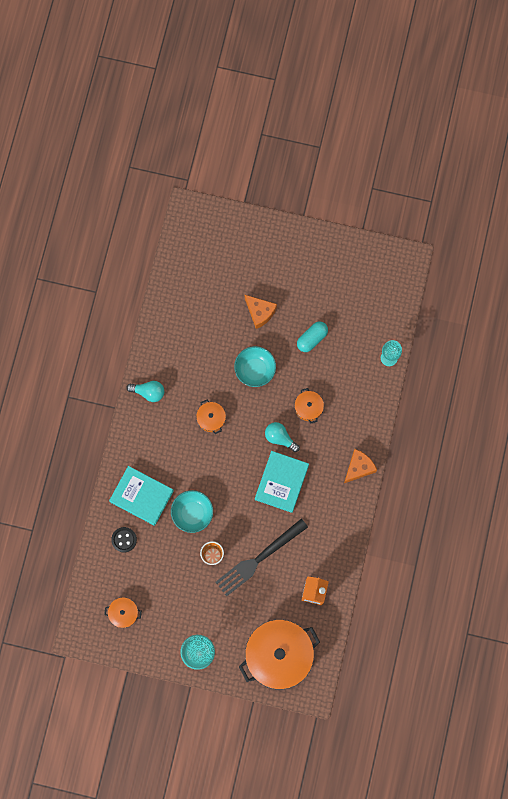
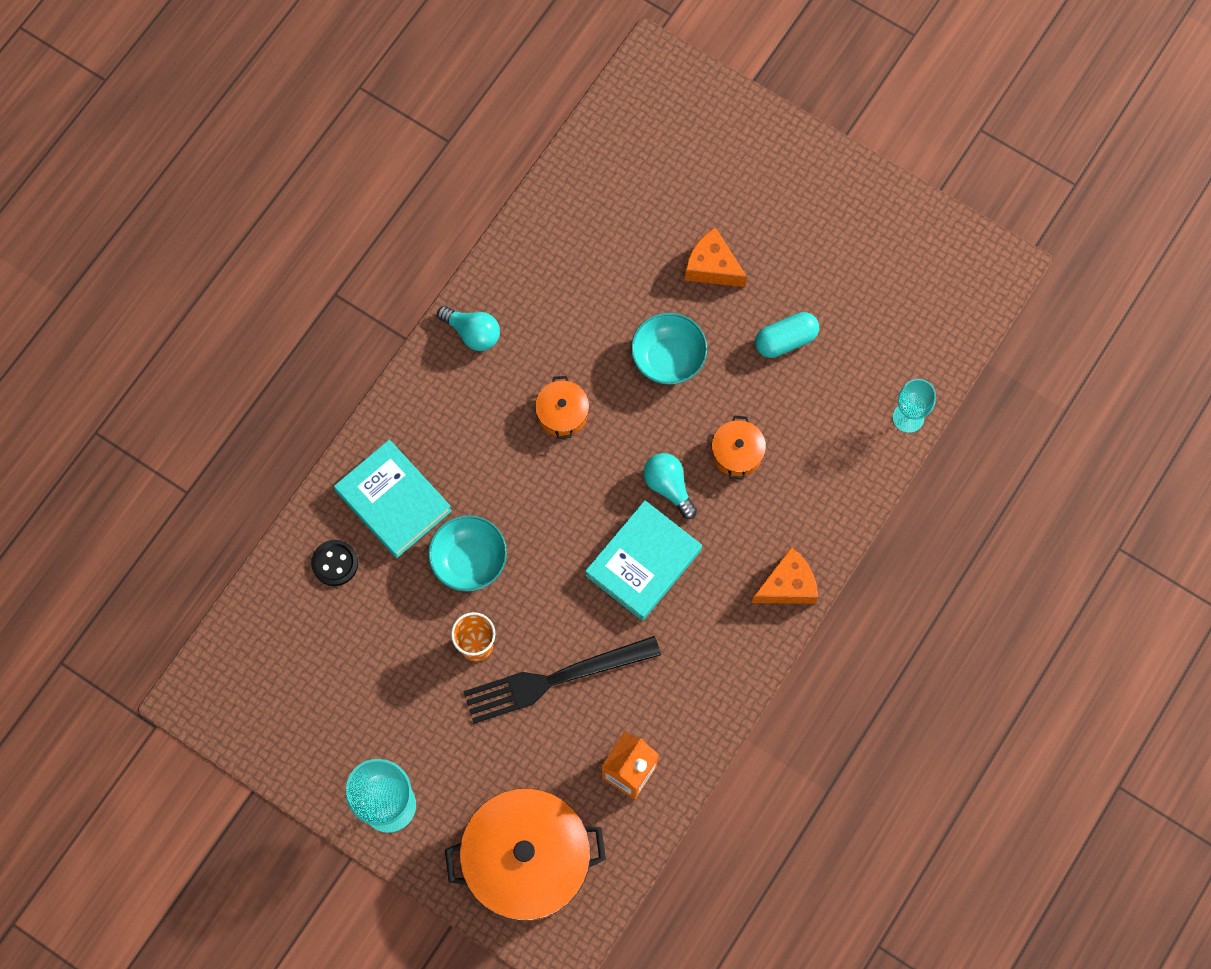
camera: 20 degrees right, 5 degrees down
(123, 613) = (285, 688): orange pot -> none
(260, 312) = (712, 267): orange cheese -> orange cheese turned 150 degrees clockwise

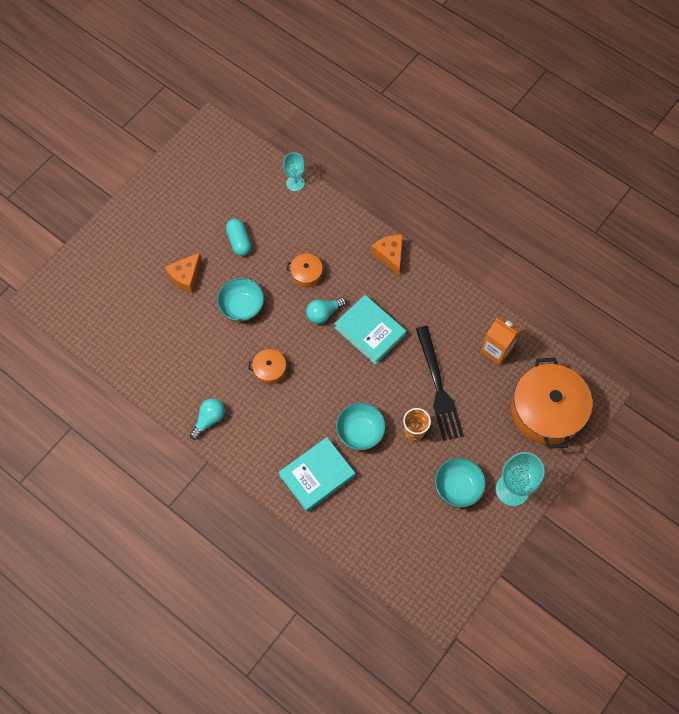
camera: 85 degrees left, 5 degrees down
(335, 563) = (355, 515): black button -> none
(388, 718) = (458, 487): none -> turquoise bowl

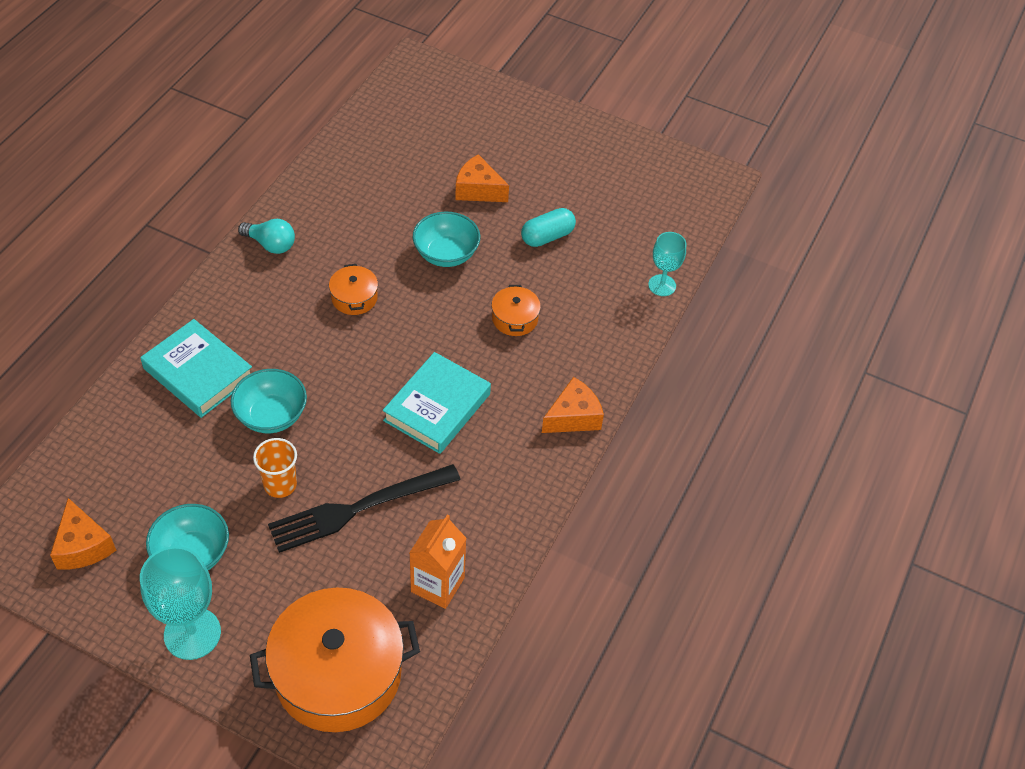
camera: 75 degrees right, 15 degrees down
(323, 313) = (455, 347): turquoise light bulb -> none
(443, 553) = (83, 546): none -> orange cheese

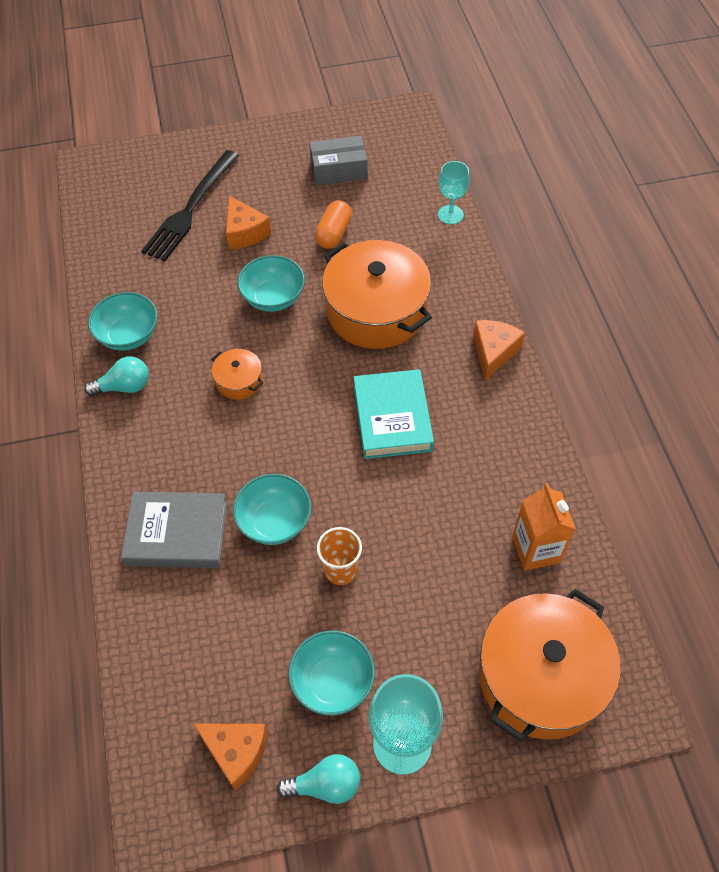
camera: 35 degrees left, 5 degrees up
(115, 615) = (325, 785): none -> turquoise light bulb
(198, 373) = (177, 533): turquoise book -> grey book
(312, 209) = (128, 335): none -> turquoise bowl
(359, 508) = (419, 539): black fork -> black fork (190, 208)
(478, 190) = (244, 232): orange cheese -> orange cheese turned 105 degrees counterclockwise
(514, 318) = (376, 311): orange pot -> orange pot, size x2.24
(547, 236) = (333, 233): turquoise capsule -> orange capsule
(608, 189) = (338, 170): none -> grey box

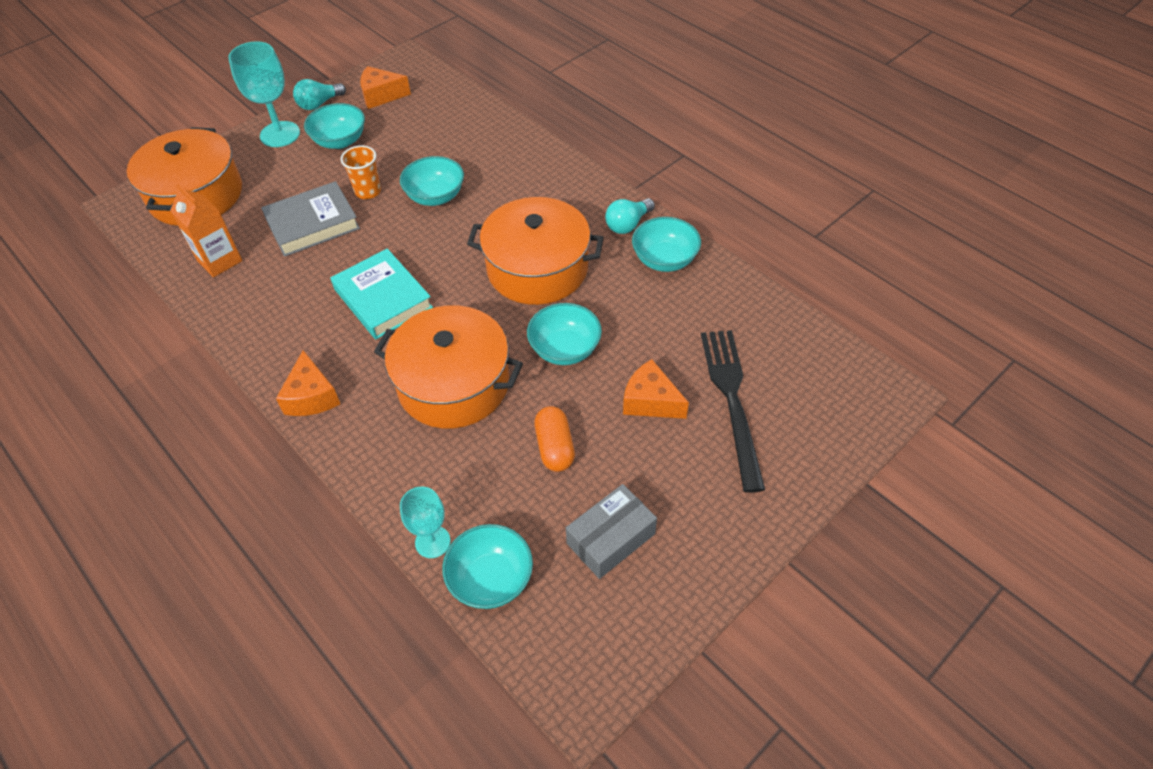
camera: 150 degrees right, 5 degrees down
(177, 533) = (501, 163): grey book -> grey book (312, 224)
(239, 381) = (537, 268): orange pot -> orange pot, size x2.24
(425, 181) = (491, 579): none -> turquoise bowl

